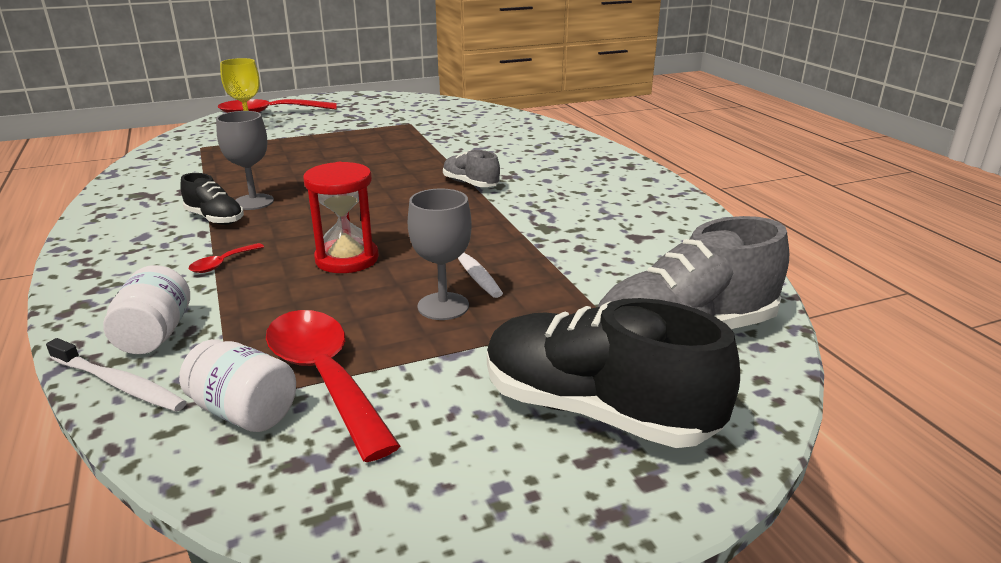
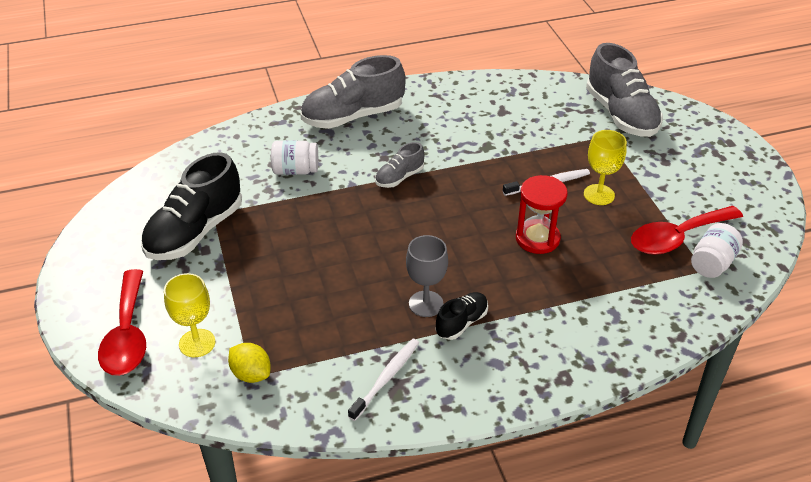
camera: 85 degrees left, 15 degrees up
(120, 384) = (698, 318): white toothbrush -> white toothbrush (386, 378)
(155, 335) = (645, 316): white jar -> white jar (295, 170)
(202, 146) = (251, 374): none -> yellow lemon
(222, 264) = (546, 302): red spoon -> none
(443, 306) = (599, 195): grey goblet -> yellow goblet
(581, 160) = (353, 116): none -> grey shoe
(596, 411) = (688, 150): black shoe -> black shoe (195, 232)

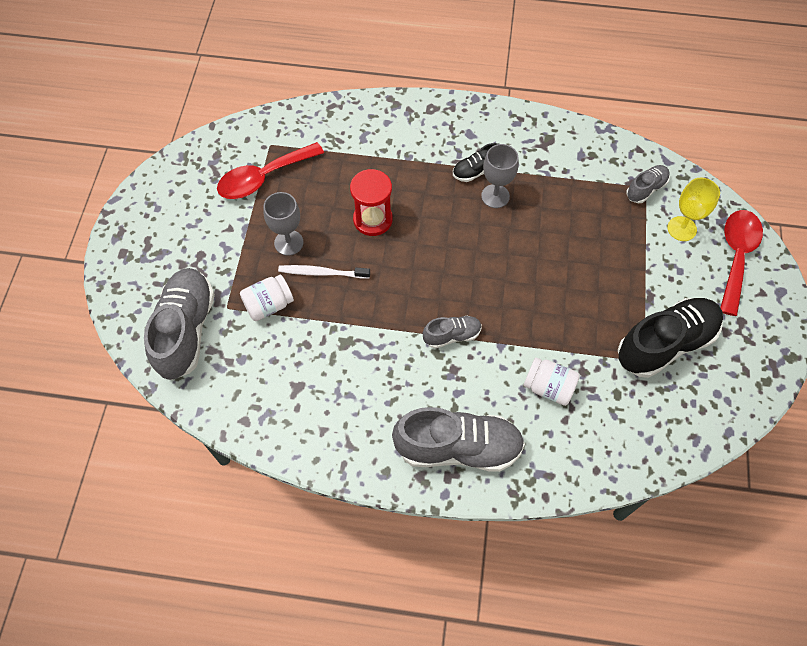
camera: 155 degrees left, 20 degrees up
(251, 374) = (646, 189): yellow lemon -> grey shoe
(386, 378) = (551, 151): white toothbrush -> none
(599, 195) = (288, 243): yellow goblet -> grey goblet
(677, 237) = (263, 178): red spoon -> red spoon turned 150 degrees clockwise
(712, 263) = (259, 147): white jar -> white jar (269, 305)

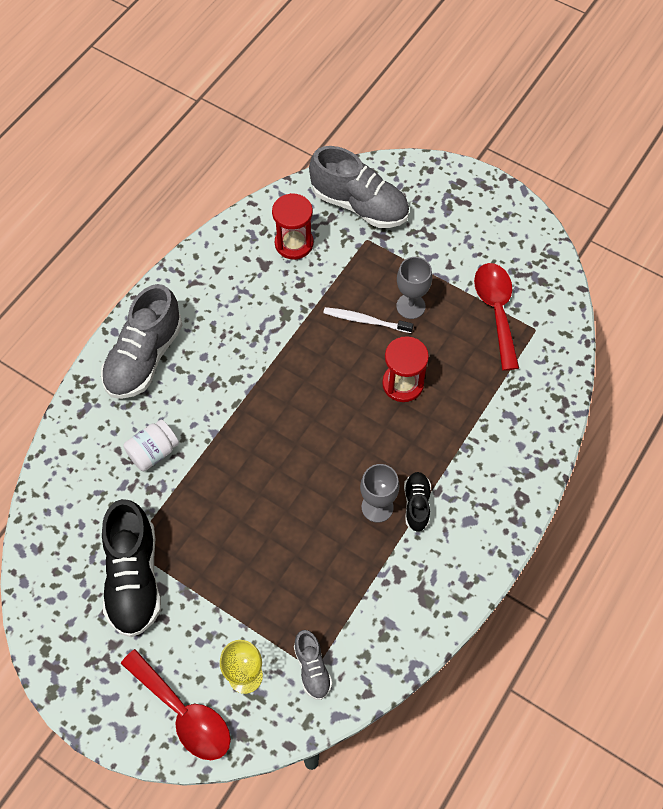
camera: 115 degrees right, 0 degrees up
(259, 371) = (294, 243): none -> red hourglass
(269, 305) = (353, 270): white jar -> none
(321, 273) = (365, 320): white toothbrush -> white toothbrush turned 105 degrees counterclockwise
(452, 335) = (246, 397): grey shoe -> none

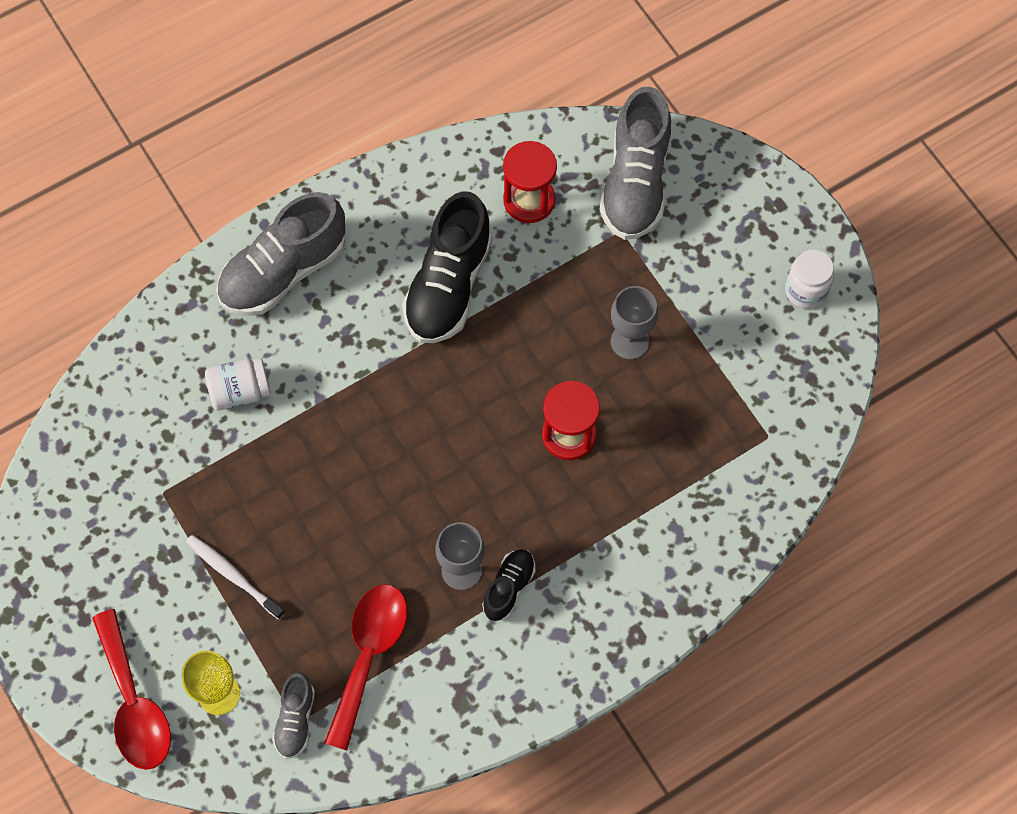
camera: 25 degrees right, 5 degrees up
(134, 578) = (151, 528): black shoe -> black shoe (448, 285)
(359, 205) = (635, 183): grey shoe -> grey shoe turned 45 degrees clockwise
(365, 320) = (565, 336): white toothbrush -> white toothbrush (233, 575)
(496, 310) = (732, 392): red spoon -> red spoon (369, 655)
(507, 228) = (805, 290): none -> white jar

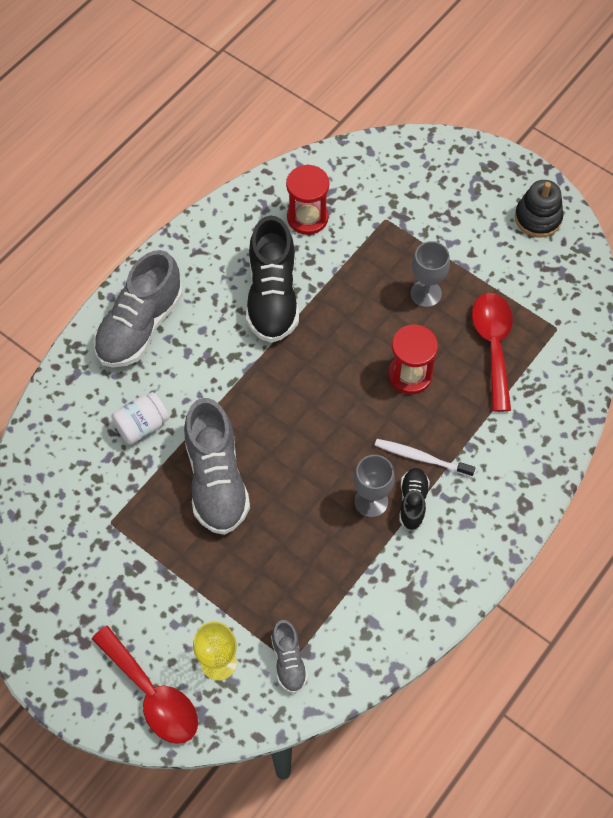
camera: 20 degrees left, 5 degrees down
(233, 575) = (192, 567): white toothbrush -> white toothbrush (421, 458)
(369, 655) = (326, 590): red spoon -> red spoon (493, 345)
(635, 183) = (381, 182): grey shoe -> grey shoe (216, 480)
(805, 290) = (538, 218): white jar -> black stacking toy

